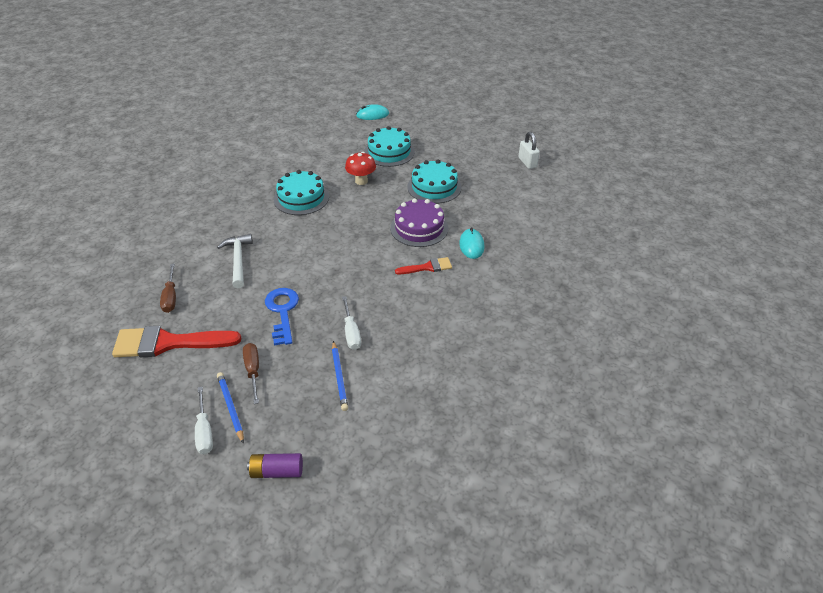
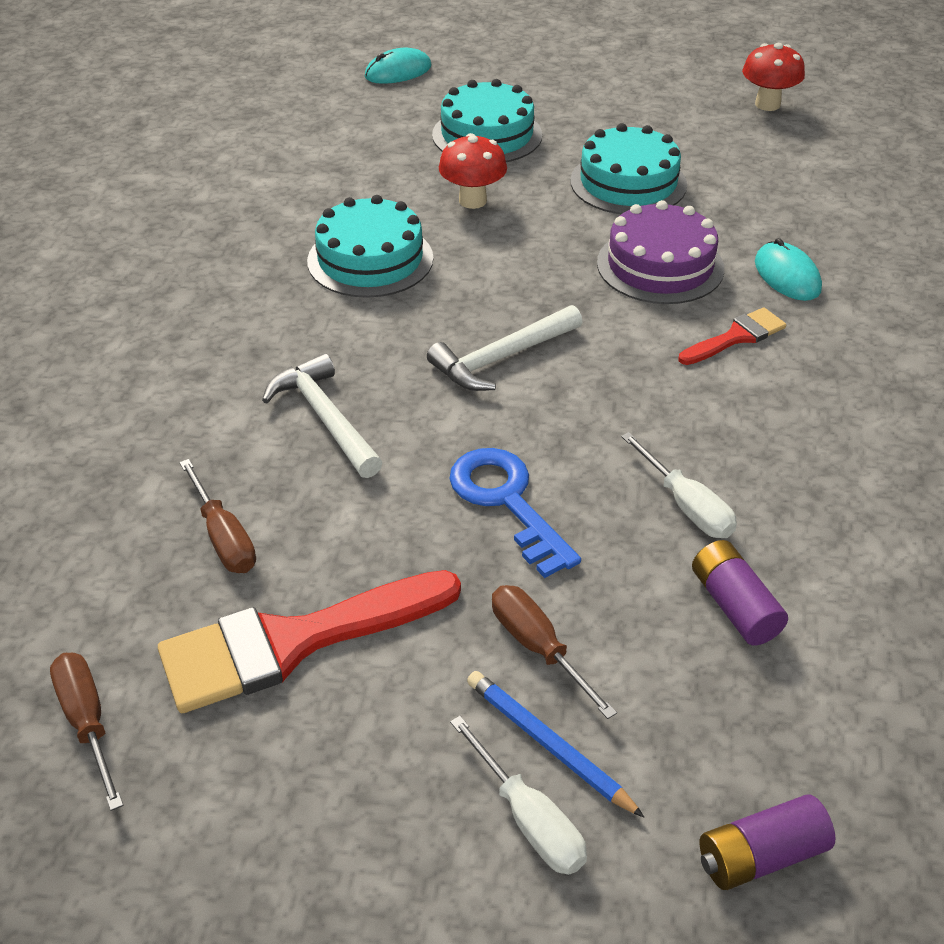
camera: 20 degrees left, 0 degrees up
(82, 351) = (87, 722): none -> brown screwdriver
(323, 252) = (502, 358): none -> white hammer
(339, 377) = (734, 606): blue pencil -> purple battery
(527, 162) = (767, 104): white padlock -> red mushroom

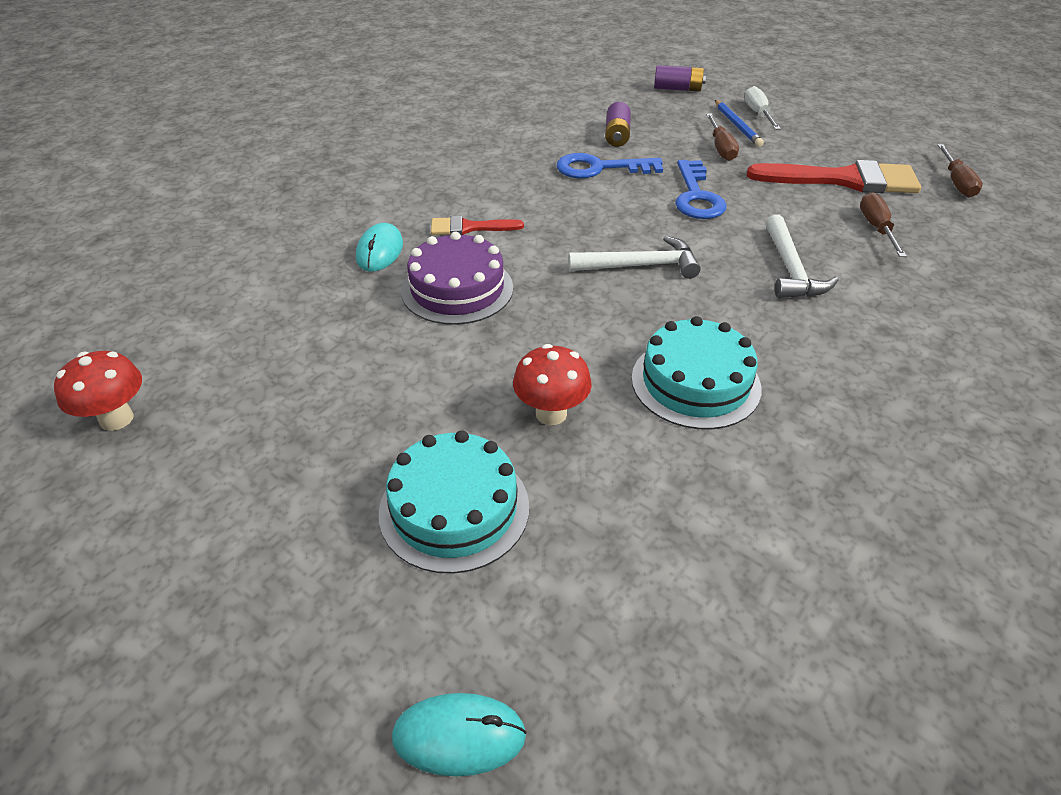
camera: 150 degrees left, 0 degrees up
(628, 183) = (385, 375): turquoise cake -> none
(686, 506) = (599, 168): white screwdriver -> blue key

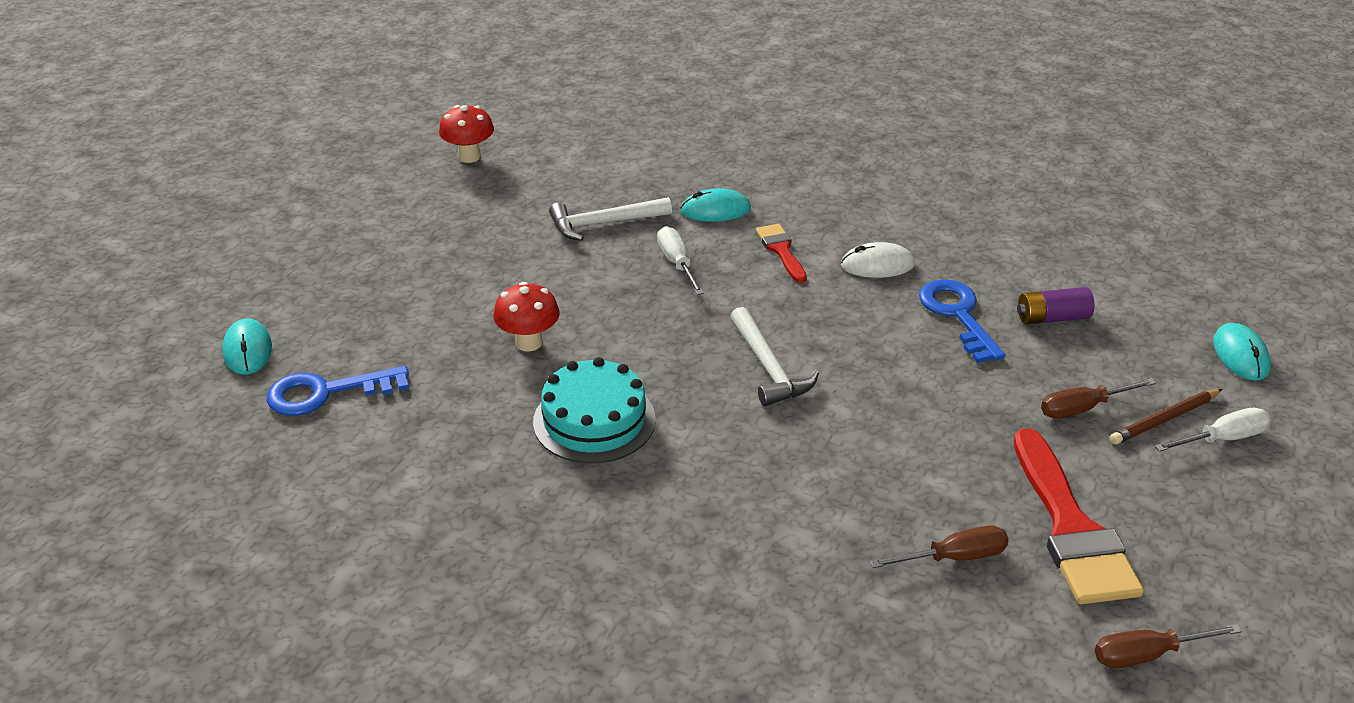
camera: 75 degrees right, 5 degrees down
(454, 508) = (418, 314): turquoise cake -> none
(457, 289) = (677, 263): purple cake -> white screwdriver
(517, 187) = (877, 265): none -> white mouse
(677, 89) = (1240, 355): purple battery -> turquoise mouse
(697, 196) = (939, 396): blue key -> blue key (326, 393)
(737, 125) = (1164, 419): blue pencil -> brown pencil
(790, 268) = (818, 479): white hammer -> white hammer (604, 223)

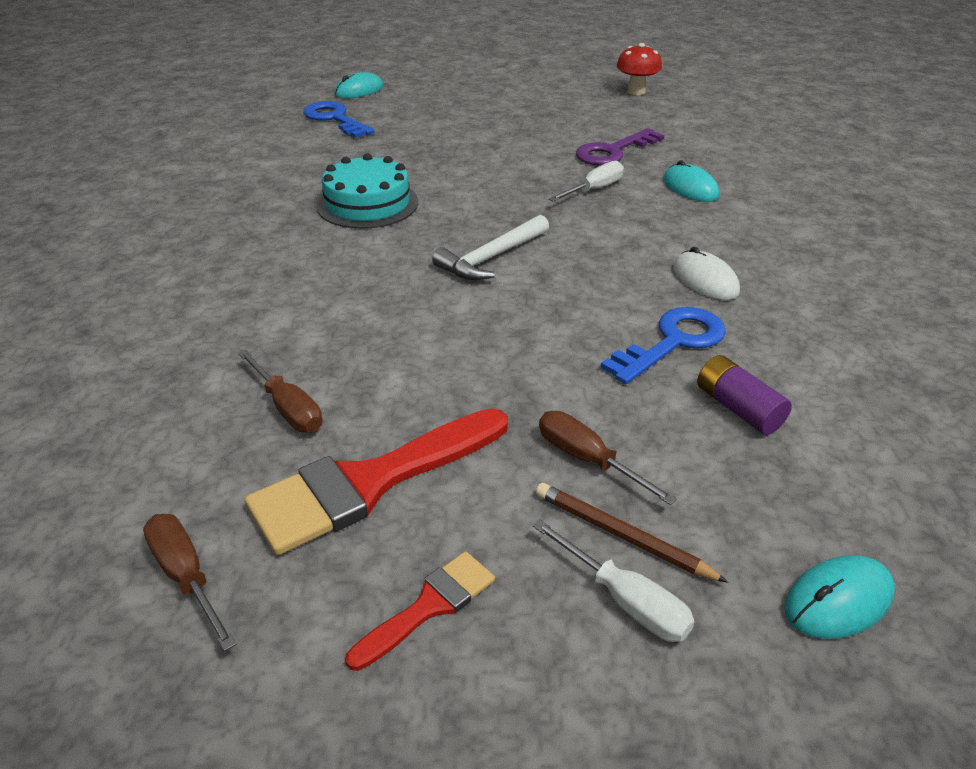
camera: 65 degrees right, 0 degrees up
(529, 342) = (438, 161): red mushroom -> none
(604, 223) = (613, 152): white hammer -> purple key
(781, 250) = (668, 228): red brush -> red brush (429, 606)

